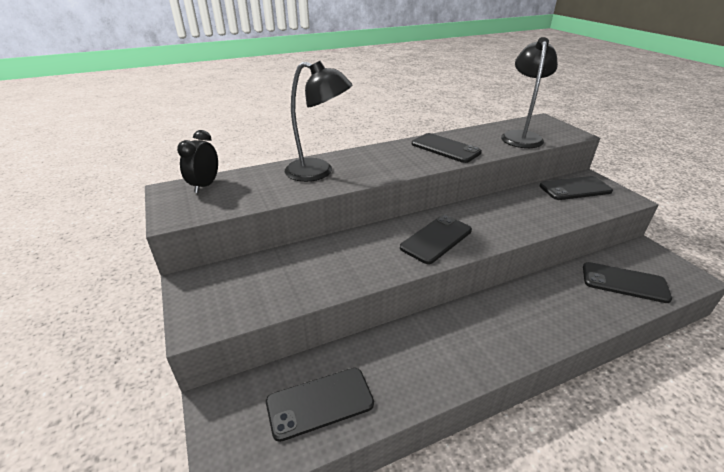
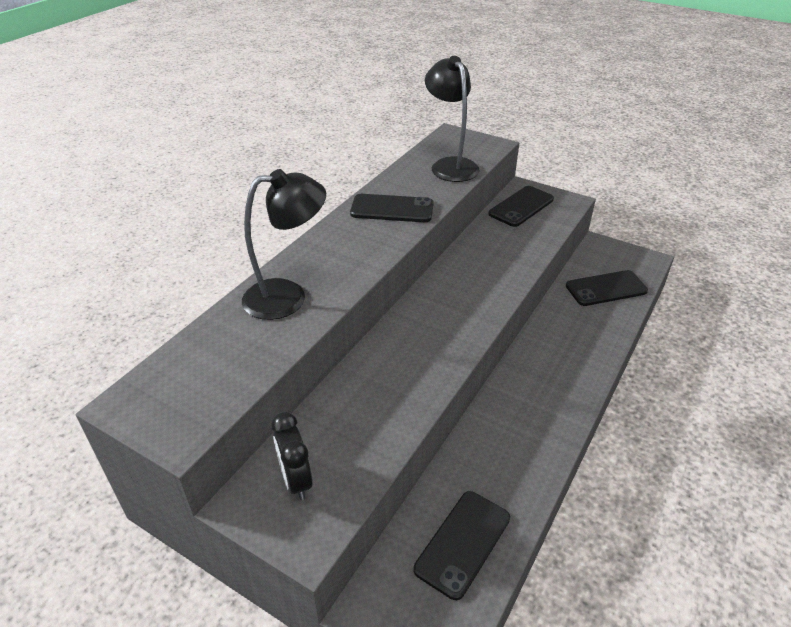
camera: 35 degrees left, 5 degrees up
(205, 185) = (166, 376): black clock -> black clock (296, 480)
(436, 239) = (449, 321): black phone -> none

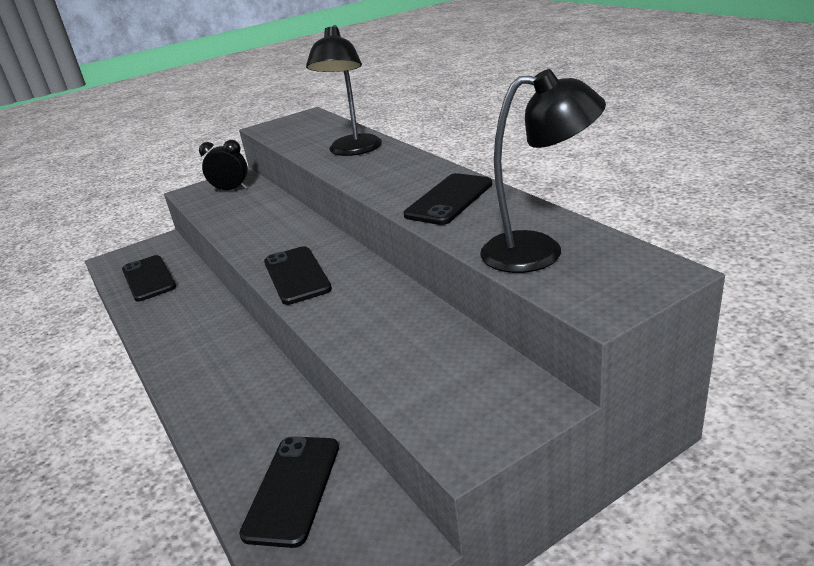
camera: 120 degrees right, 10 degrees down
(521, 206) = (479, 377): black phone -> black phone (297, 275)

